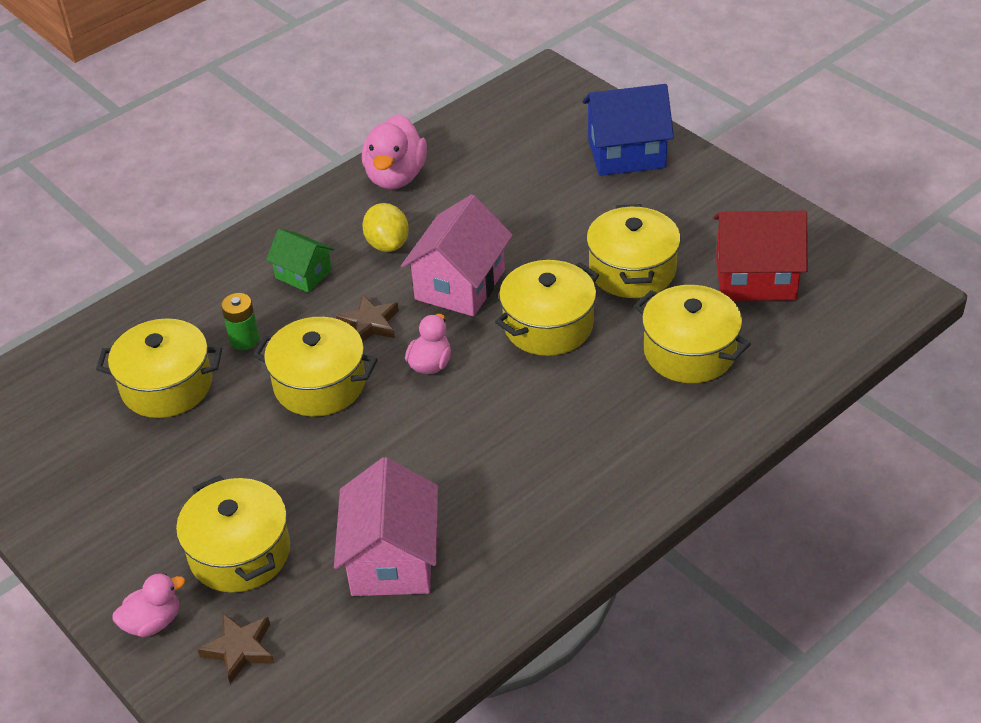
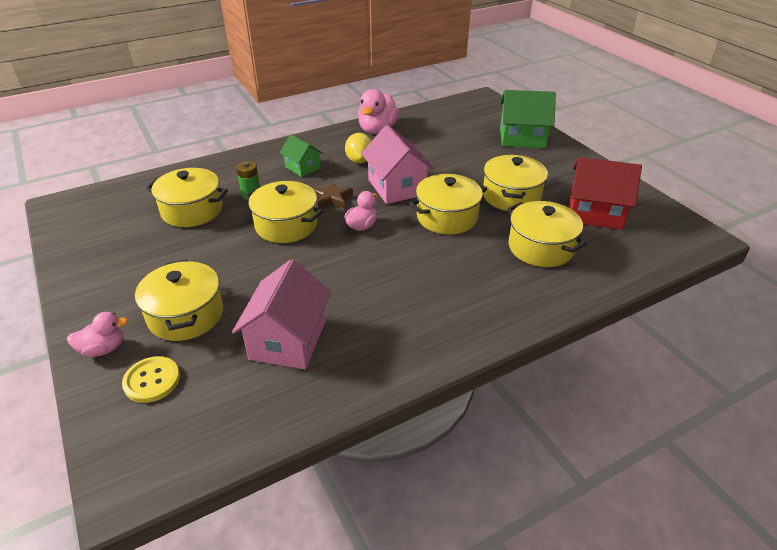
camera: 10 degrees right, 5 degrees down
(240, 649) = (152, 380): brown star -> yellow button
(460, 285) = (397, 187): pink house -> pink house turned 60 degrees counterclockwise
(626, 153) = (522, 138): blue house -> green house

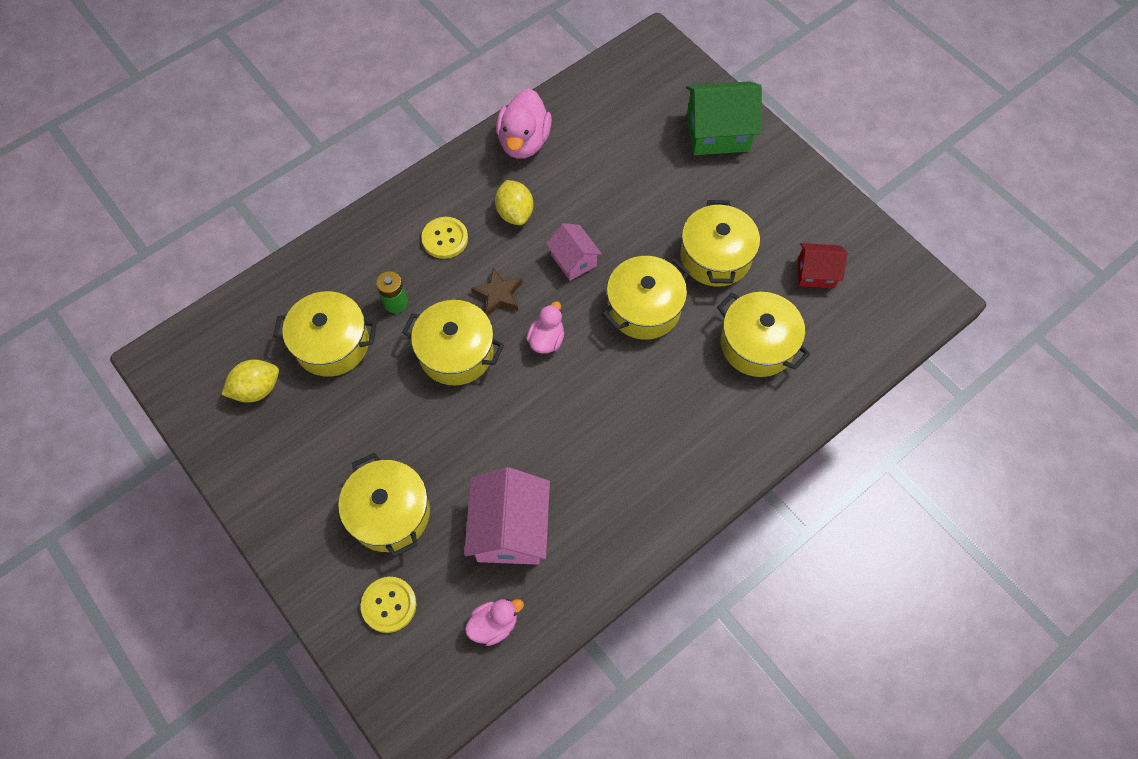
camera: 10 degrees left, 25 degrees up
(103, 349) = (321, 574): pink duck -> pink duck (494, 624)
(121, 228) = (257, 389): none -> yellow lemon
(302, 167) = (445, 239): green house -> yellow button
(397, 187) = (573, 260): pink house -> pink house, size x0.59
(595, 213) = (816, 273): red house -> red house, size x0.59

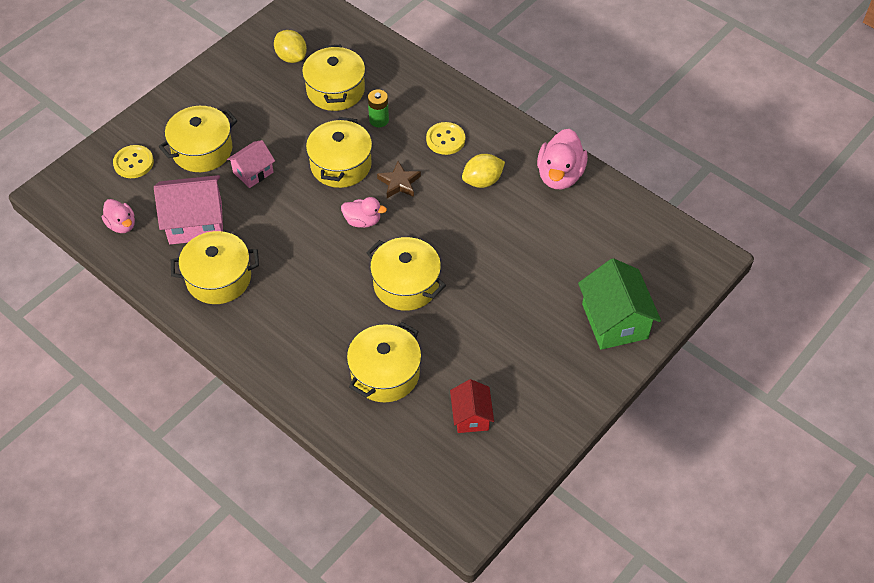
camera: 80 degrees right, 10 degrees down
(524, 142) = (559, 175): pink duck -> pink duck turned 75 degrees counterclockwise
(573, 260) = (444, 228): pink house -> pink house (253, 172)
(715, 257) = (471, 333): yellow pot -> yellow pot (218, 278)

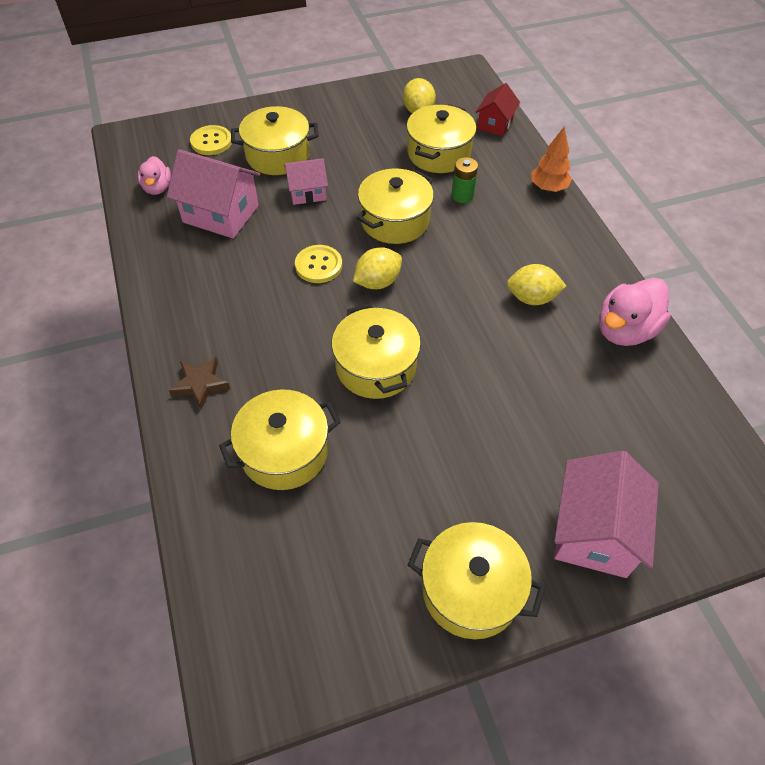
camera: 30 degrees right, 0 degrees up
(218, 278) = (199, 273): yellow pot -> yellow pot (470, 590)
(362, 221) = (377, 282): pink duck -> yellow lemon
(399, 183) = (441, 262): brown star -> brown star (200, 384)
(440, 84) = (548, 188): none -> orange tree
(445, 139) = (518, 241): yellow button -> yellow button (318, 265)
(471, 416) = (343, 556): red house -> red house (495, 124)
(615, 321) = (594, 532): green house -> pink house

